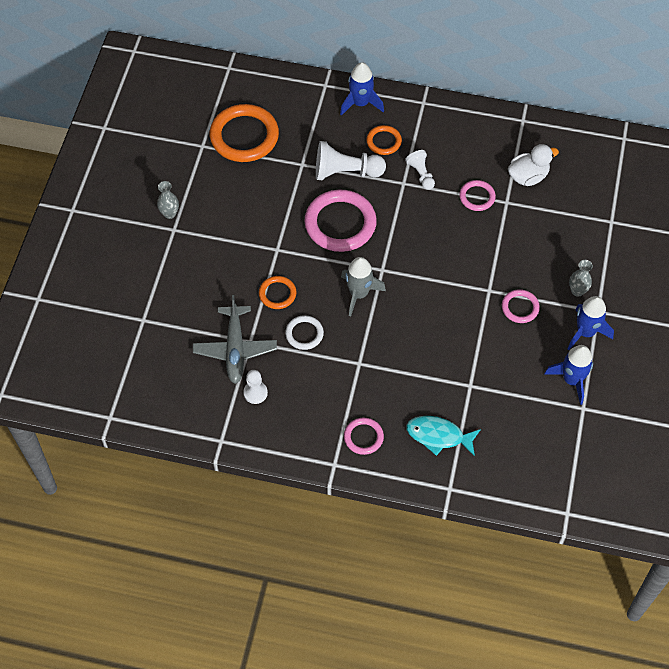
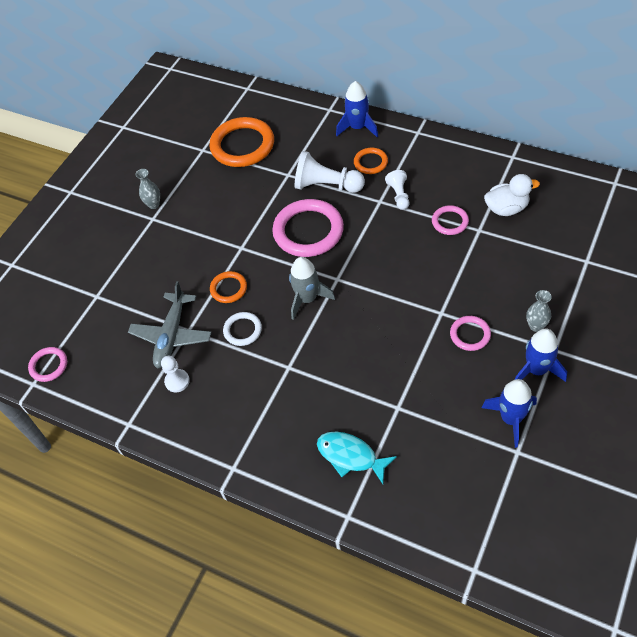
camera: 20 degrees right, 5 degrees down
(363, 437) = (271, 444): pink ring -> pink ring (49, 365)

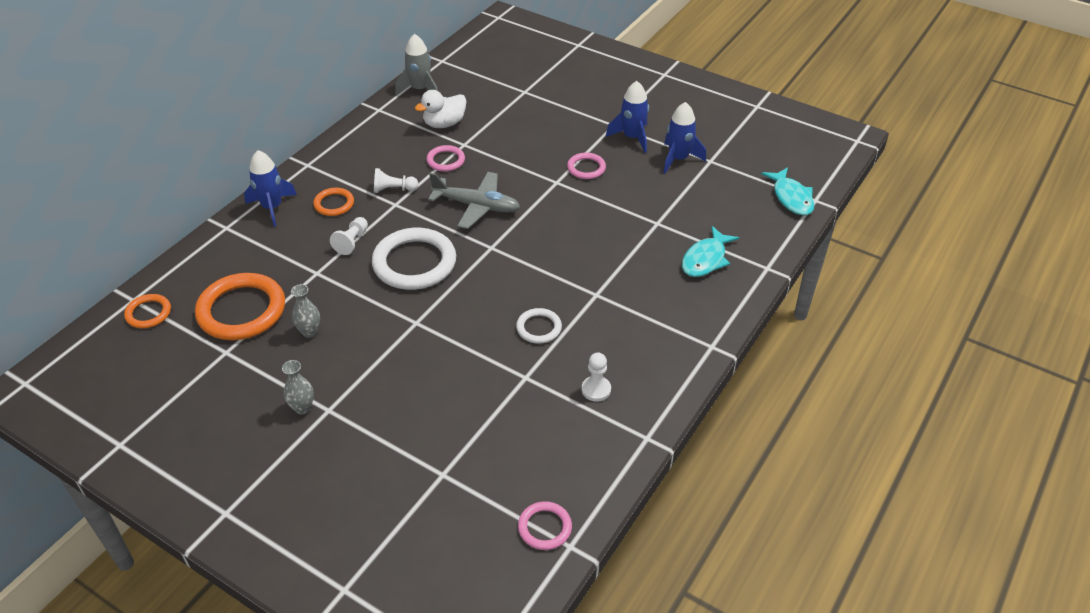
camera: 90 degrees left, 10 degrees down
(172, 335) = (529, 393): grey plane -> grey plane (477, 206)
(228, 288) = (475, 337): orange ring -> orange ring (148, 313)
(307, 299) = (511, 272): grey rocket -> grey rocket (420, 89)
(308, 231) = (414, 263): pink ring -> white ring
(326, 186) = (352, 242): white pawn -> white pawn, size x0.57
(471, 542) = (791, 198): none -> turquoise fish
(506, 208) = (444, 124): white duck -> white duck turned 120 degrees counterclockwise
(536, 326) = (586, 130): grey vase -> grey vase (309, 332)

